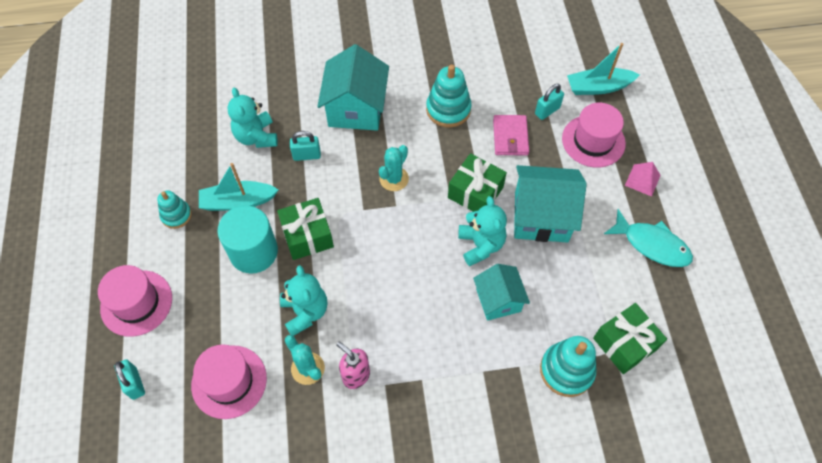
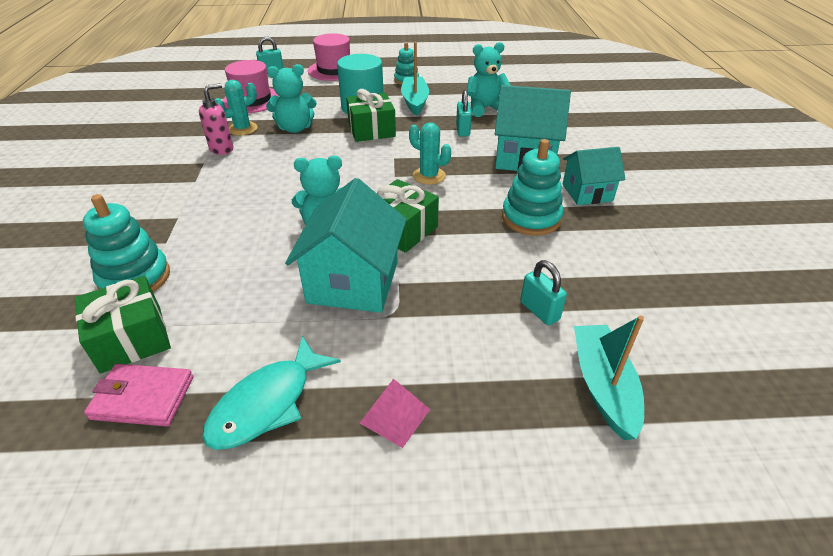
camera: 95 degrees right, 20 degrees down
(498, 300) = (252, 235): turquoise house -> turquoise house (587, 192)
(510, 137) = (488, 267): pink wallet -> pink wallet (143, 397)
(593, 141) = (481, 359): pink hat -> none

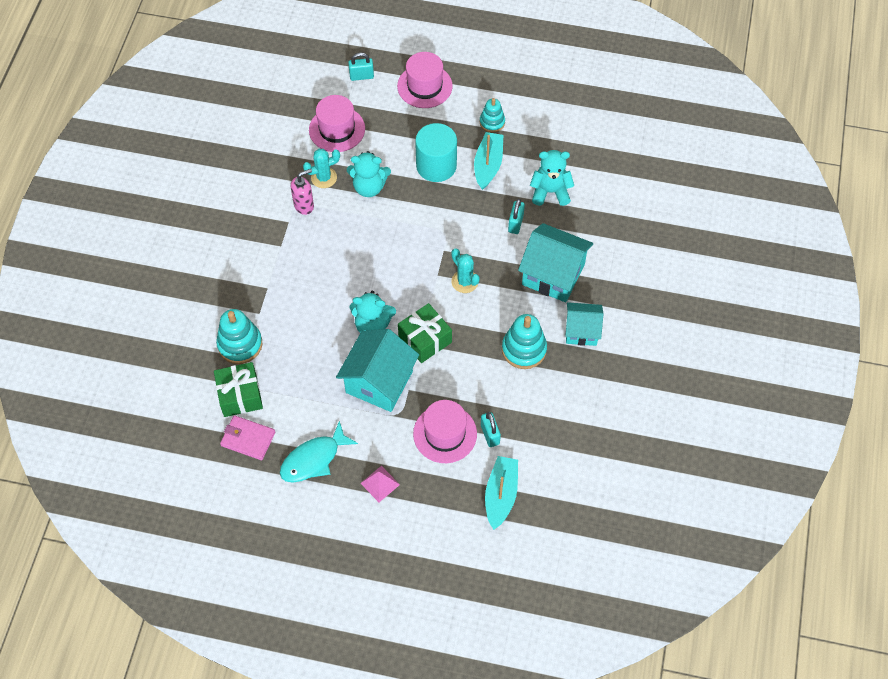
camera: 15 degrees right, 20 degrees up
(371, 130) = (435, 204): green gift -> none
(473, 323) = (445, 434): none -> pink hat

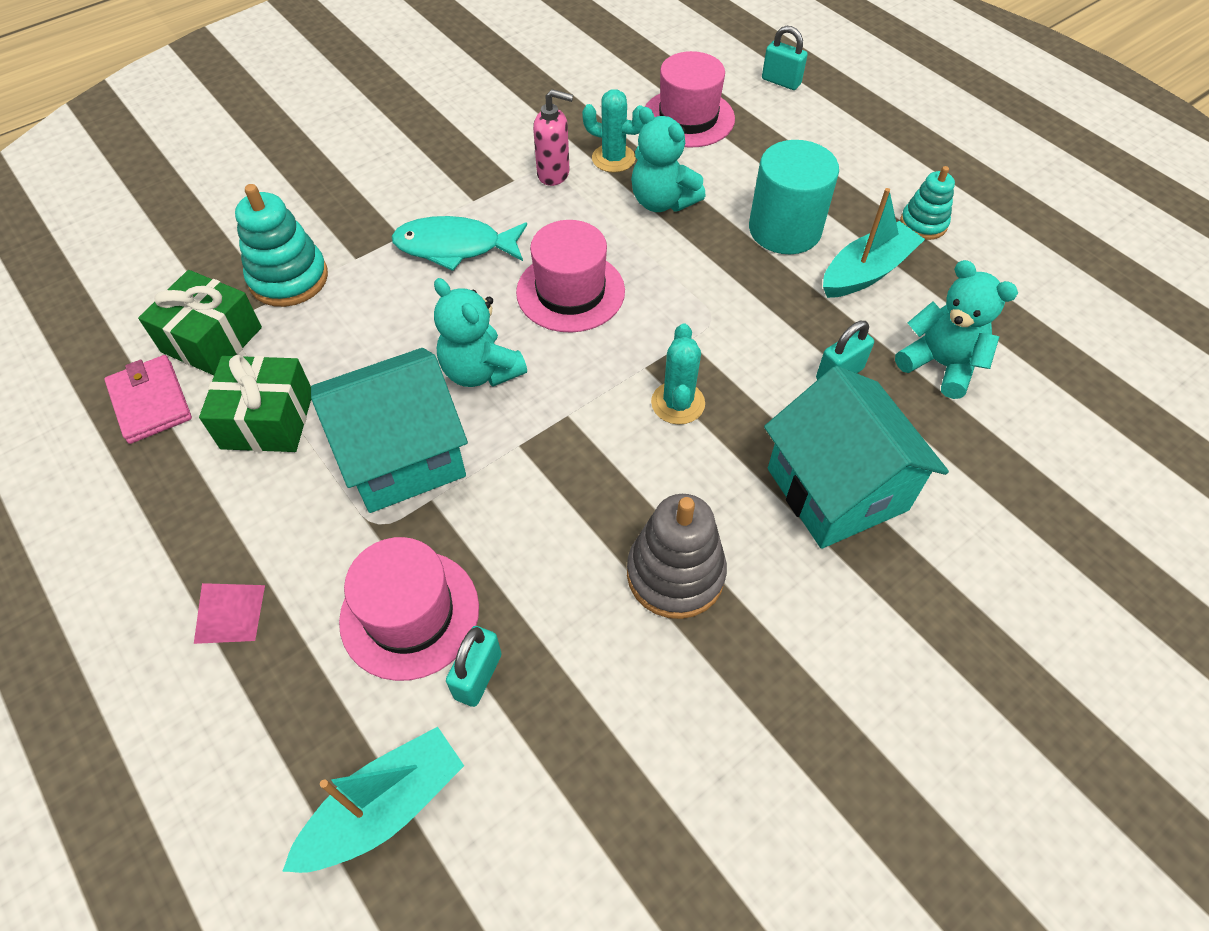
camera: 40 degrees right, 5 degrees down
(314, 459) = (191, 497): turquoise fish -> turquoise fish (454, 247)
(424, 86) = (859, 133): pink hat -> pink hat (570, 291)
(425, 339) = (533, 444): green gift -> green gift (267, 420)
(524, 349) = (675, 574): turquoise stacking toy -> grey stacking toy
(581, 331) = (808, 618): turquoise house -> none

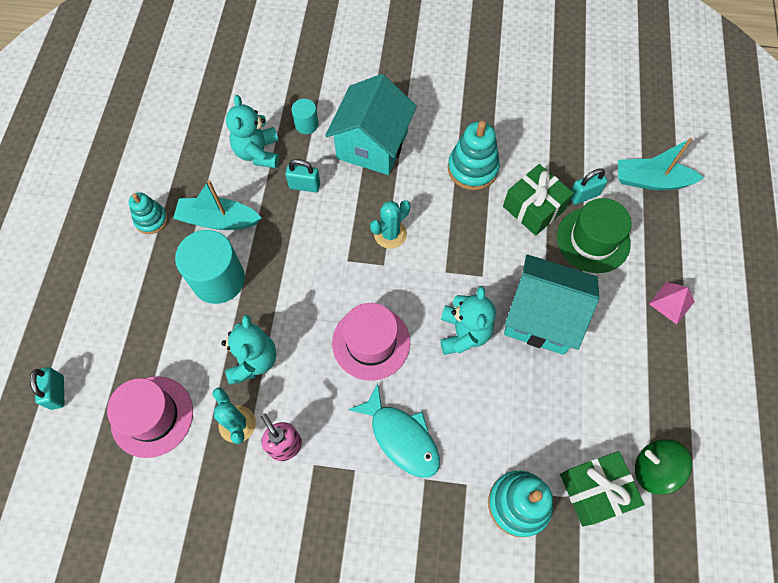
camera: 135 degrees left, 10 degrees up
(151, 402) = (654, 469): pink wallet -> green spinning top
(267, 420) = (595, 398): green gift -> green gift (534, 208)
(409, 614) = (593, 240): pink hat -> green hat
(675, 574) = (472, 169): grey stacking toy -> turquoise stacking toy
(945, 444) = (306, 124): none -> turquoise cylinder

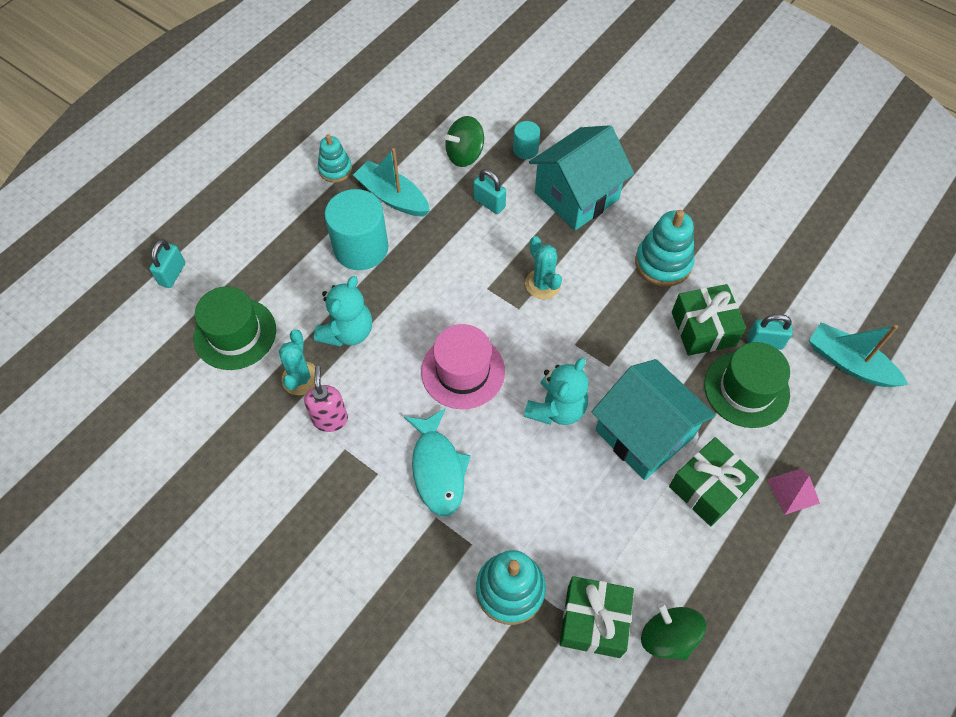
camera: 30 degrees right, 5 degrees down
(152, 416) = (235, 334): pink hat -> green hat
(258, 153) = (464, 154): turquoise teddy bear -> green spinning top
(390, 234) = (542, 284): turquoise cactus -> turquoise cactus turned 75 degrees clockwise
(612, 334) = (708, 488): none -> green gift

